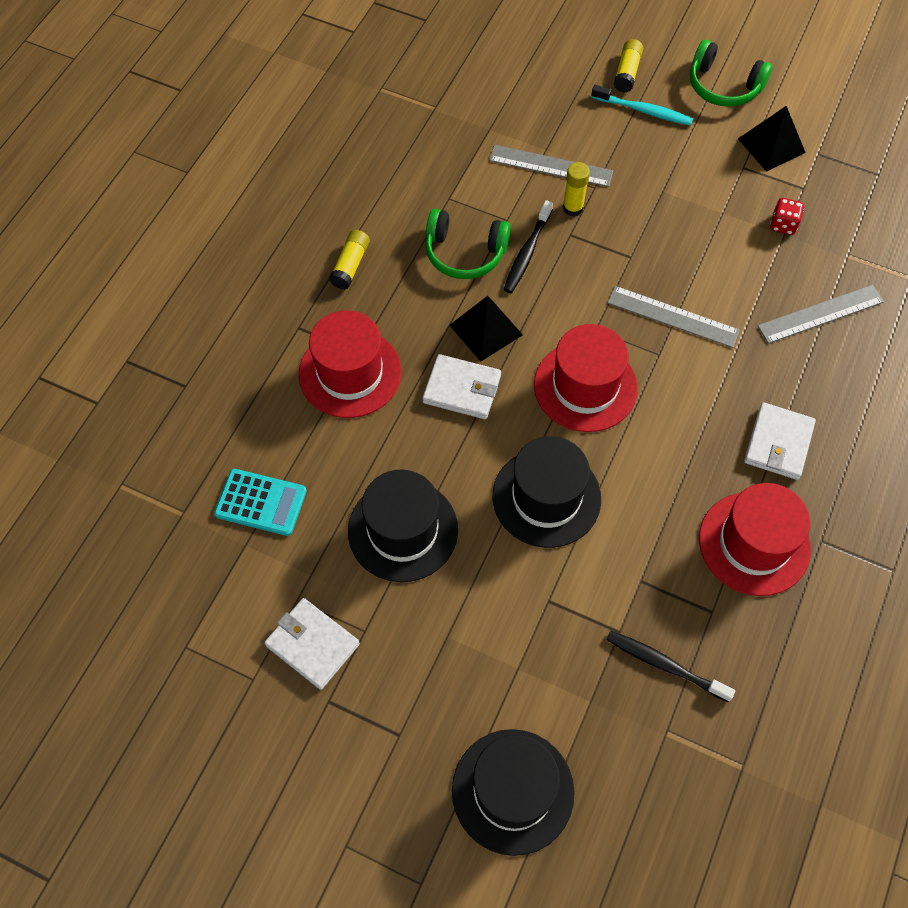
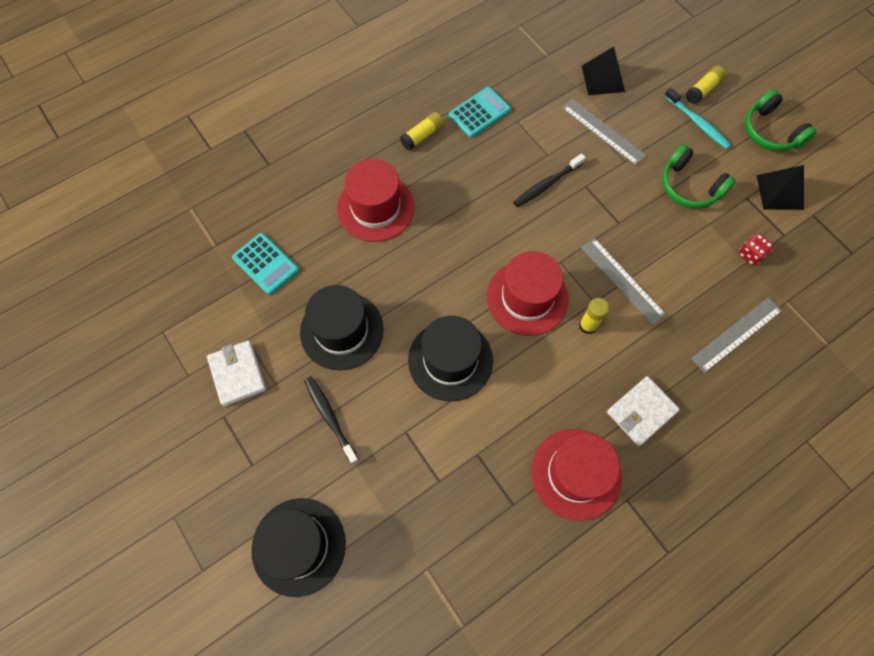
camera: 30 degrees right, 5 degrees up
(399, 208) = (479, 113): none -> turquoise calculator
(462, 389) = (441, 256): white wallet -> none
(465, 253) = (504, 164): green headphones -> green headphones (689, 186)
(486, 330) = (484, 224): black pyramid -> black pyramid (603, 78)
(573, 208) = (600, 168): yellow glue stick -> yellow glue stick (587, 325)
(665, 665) = (455, 522): black toothbrush -> black toothbrush (330, 418)
(820, 314) = (736, 334): grey ruler -> grey ruler turned 45 degrees counterclockwise

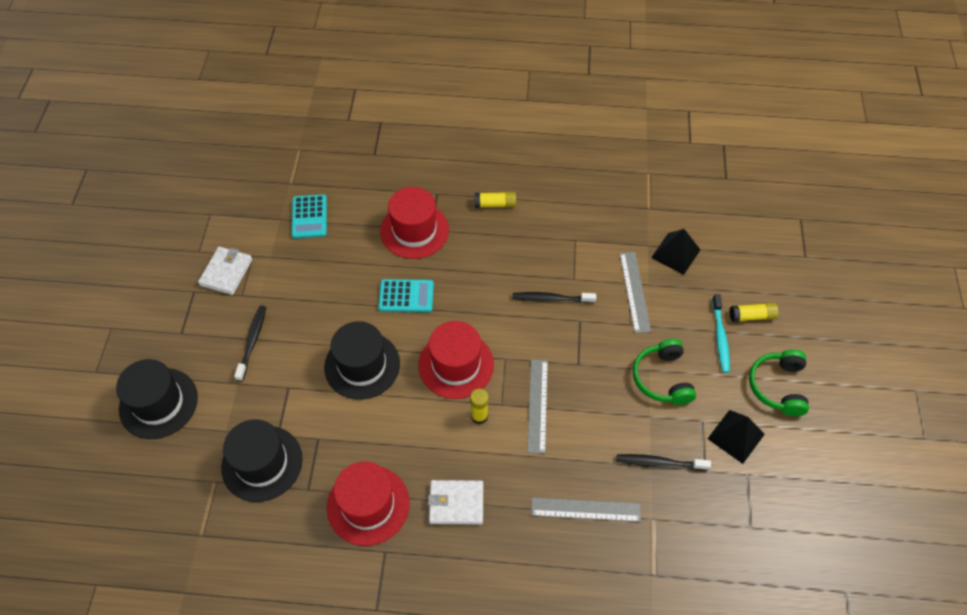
camera: 40 degrees right, 10 degrees down
(341, 330) = (313, 293): black hat -> black hat (262, 463)
(479, 113) = (553, 215): turquoise calculator -> turquoise calculator (406, 296)
(750, 254) = (659, 463): red dice -> black toothbrush

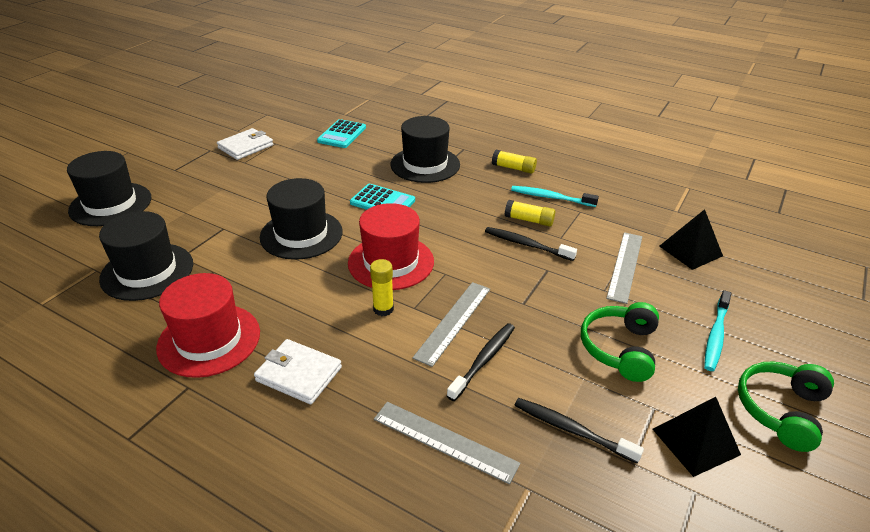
camera: 25 degrees right, 20 degrees down
(252, 342) = (223, 191): black toothbrush -> black toothbrush (483, 360)
(414, 230) = (425, 164): red hat -> black hat
(544, 232) = (551, 197): none -> turquoise toothbrush
(751, 316) = (767, 330): yellow glue stick -> yellow glue stick (529, 220)

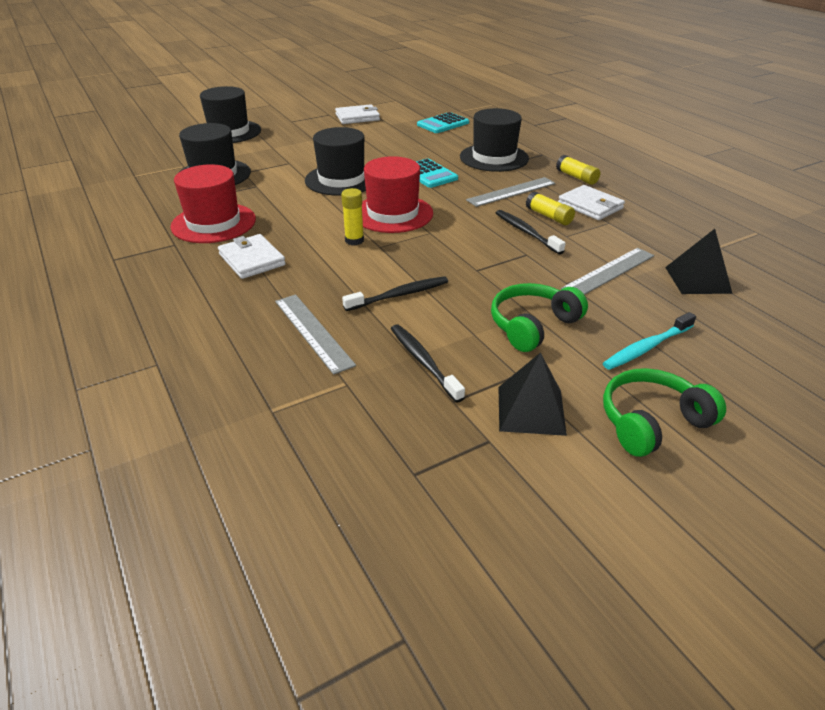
camera: 30 degrees right, 0 degrees up
(453, 322) = (402, 264): grey ruler -> grey ruler (511, 192)
(551, 197) = (590, 206): turquoise toothbrush -> white wallet

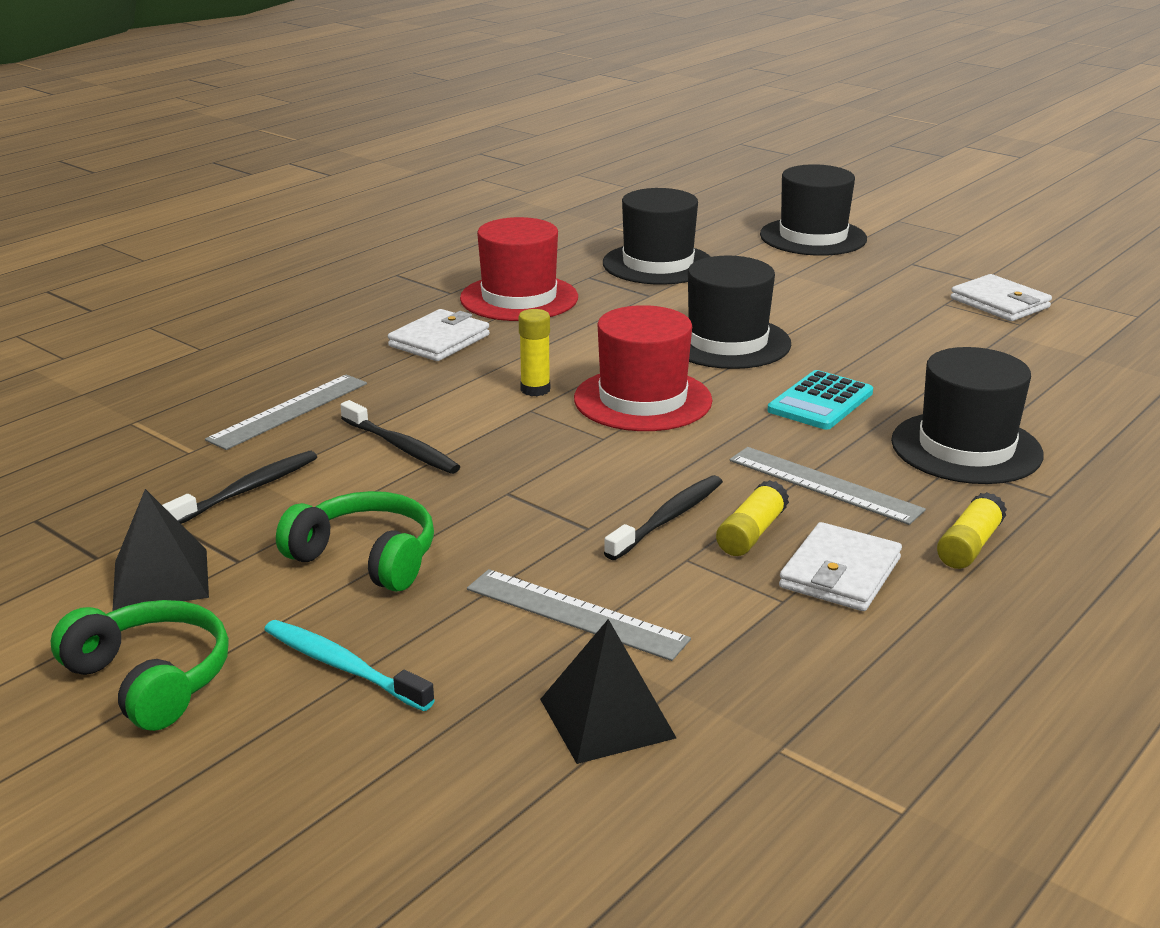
camera: 70 degrees right, 10 degrees down
(443, 124) = (1075, 376): turquoise calculator -> none

